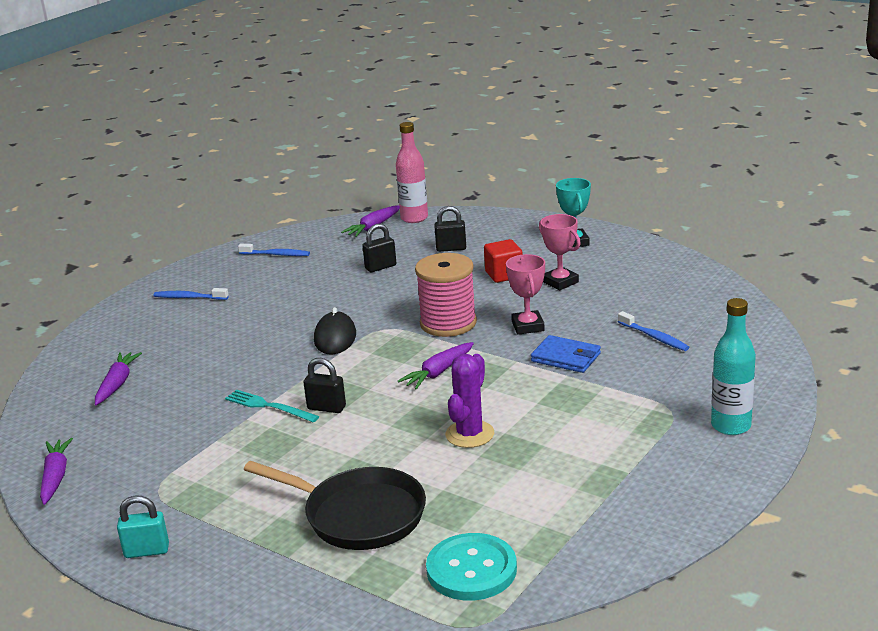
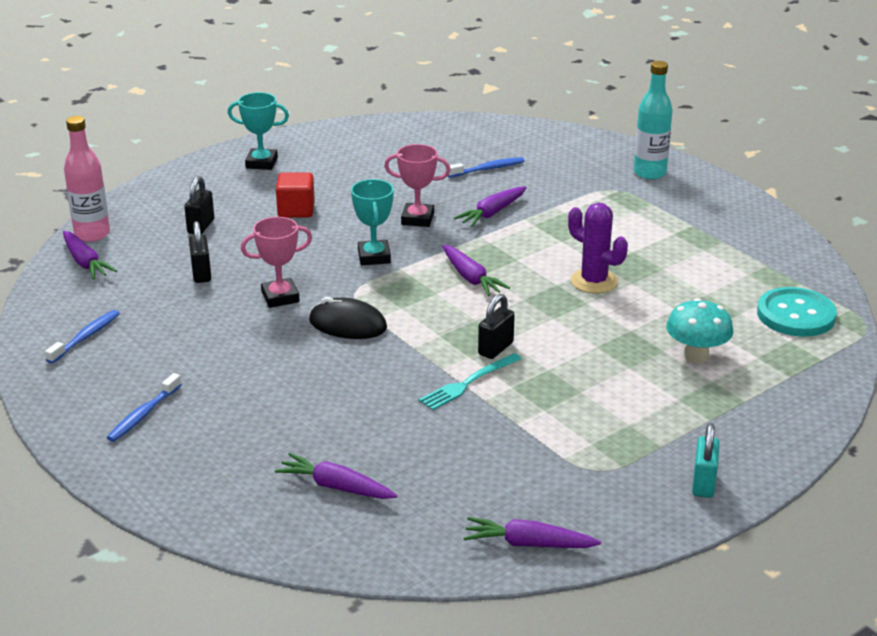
camera: 75 degrees left, 5 degrees up
(358, 515) = (696, 356): black pan -> turquoise mushroom
(448, 323) = (374, 257): pink spool -> turquoise trophy
(560, 282) = (342, 186): pink trophy -> pink trophy (280, 297)
(566, 357) = (492, 213): blue wallet -> purple carrot

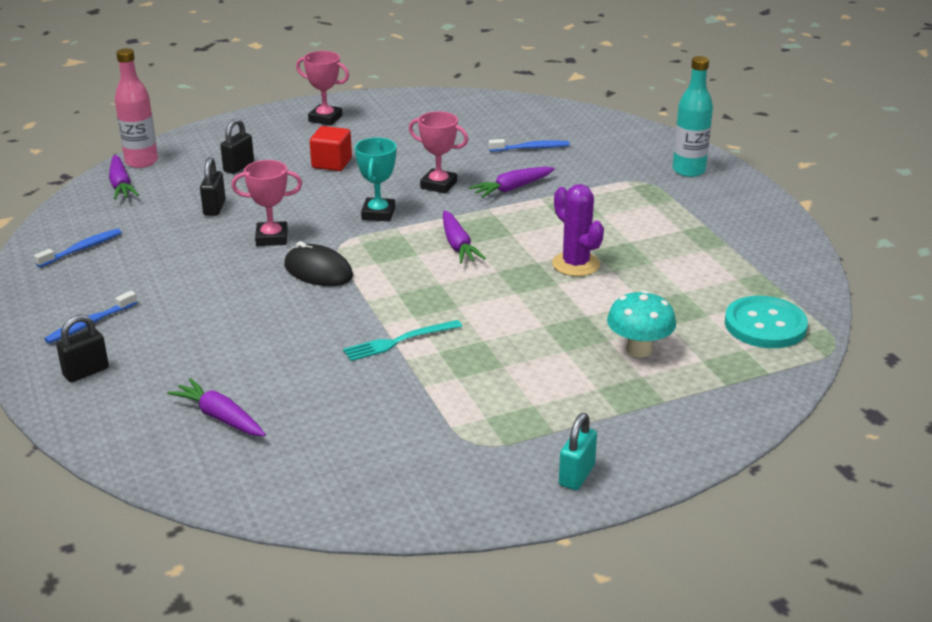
camera: 15 degrees right, 0 degrees up
(261, 163) = (325, 118): turquoise trophy -> pink trophy
(495, 349) = (444, 313): black padlock -> black padlock (86, 372)
(528, 544) = (369, 503): purple carrot -> none

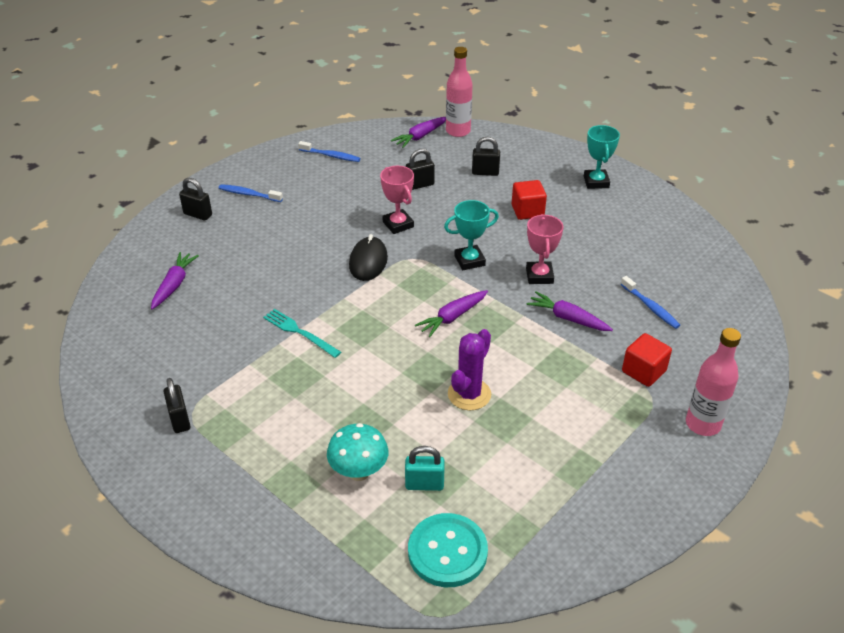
camera: 65 degrees right, 10 degrees up
(325, 118) = (596, 182): pink trophy -> turquoise trophy
(480, 454) = (180, 420): none -> black padlock
(576, 475) = (173, 480): turquoise padlock -> turquoise padlock (424, 484)
(609, 175) = (643, 371): none -> red cube
(688, 170) = (703, 424): turquoise bottle -> pink bottle

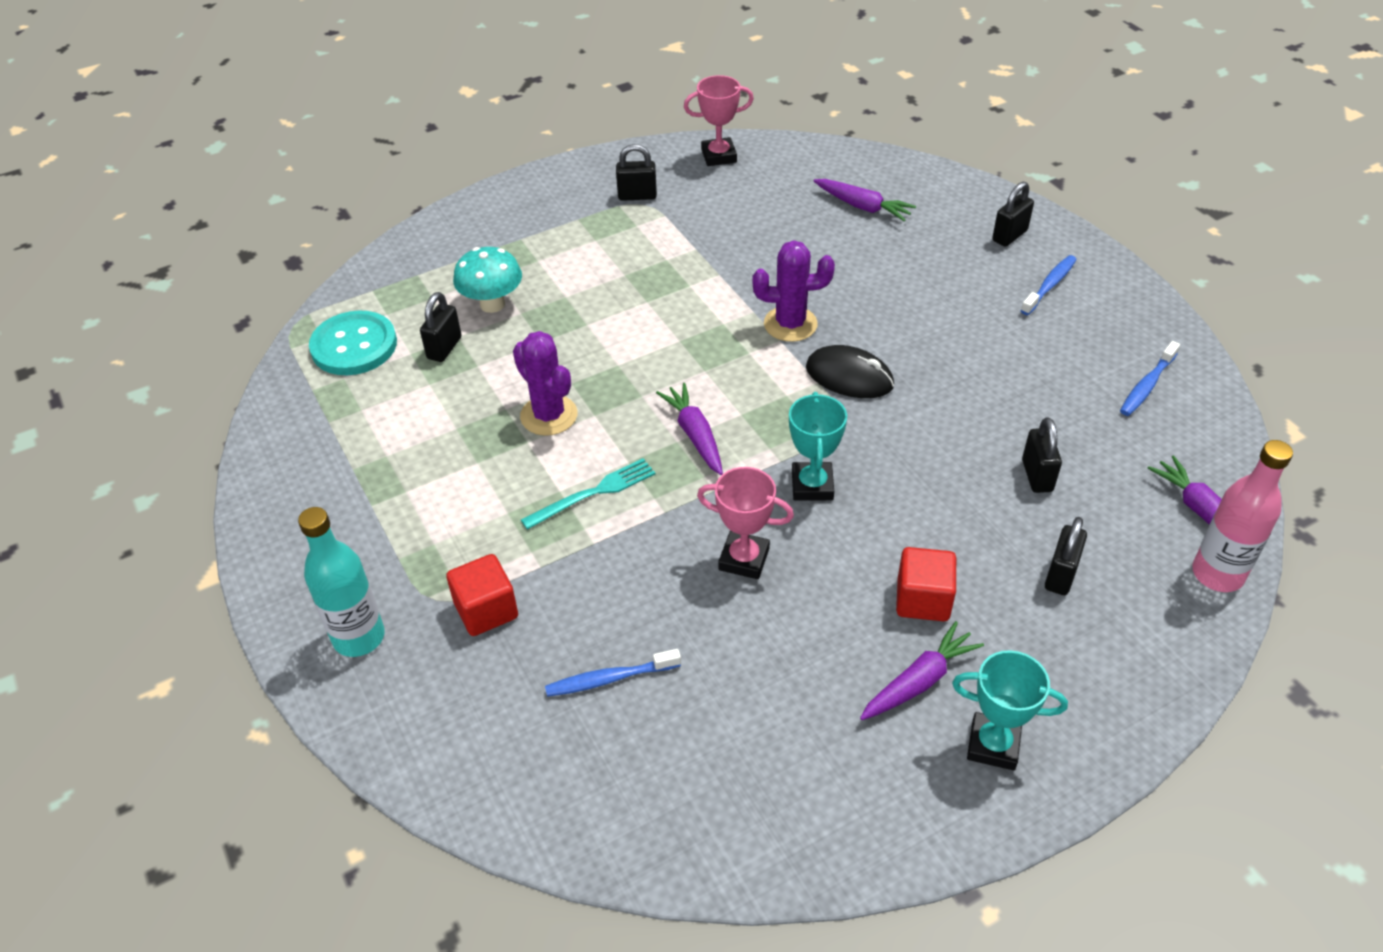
camera: 110 degrees right, 5 degrees up
(299, 332) = (731, 293): turquoise fork -> turquoise fork (593, 493)
(325, 296) = (790, 324): none -> purple cactus
(398, 224) = (930, 425): pink trophy -> pink trophy (719, 156)
(424, 484) = (444, 348): turquoise padlock -> black padlock
(567, 318) = (634, 561): purple carrot -> purple carrot (919, 681)
(703, 424) = (359, 637): pink bottle -> turquoise bottle

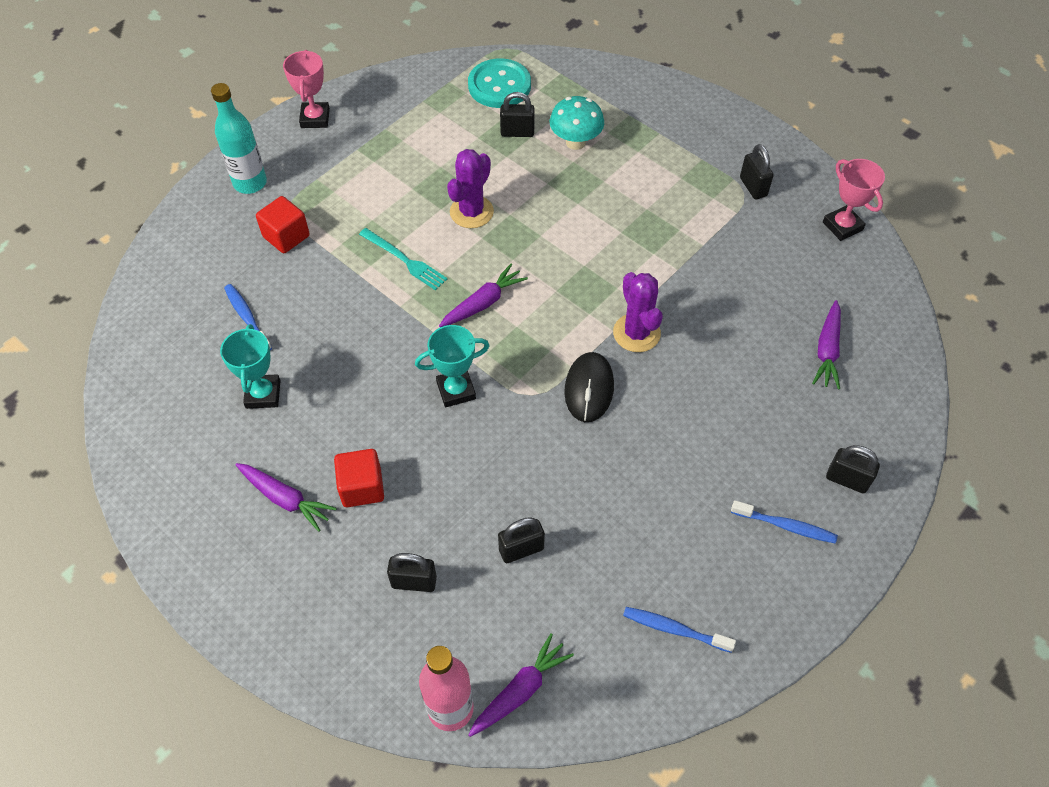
camera: 70 degrees right, 10 degrees up
(744, 559) = (369, 365): pink trophy -> pink trophy (315, 118)
(993, 745) = (240, 556): turquoise trophy -> turquoise trophy (263, 394)

